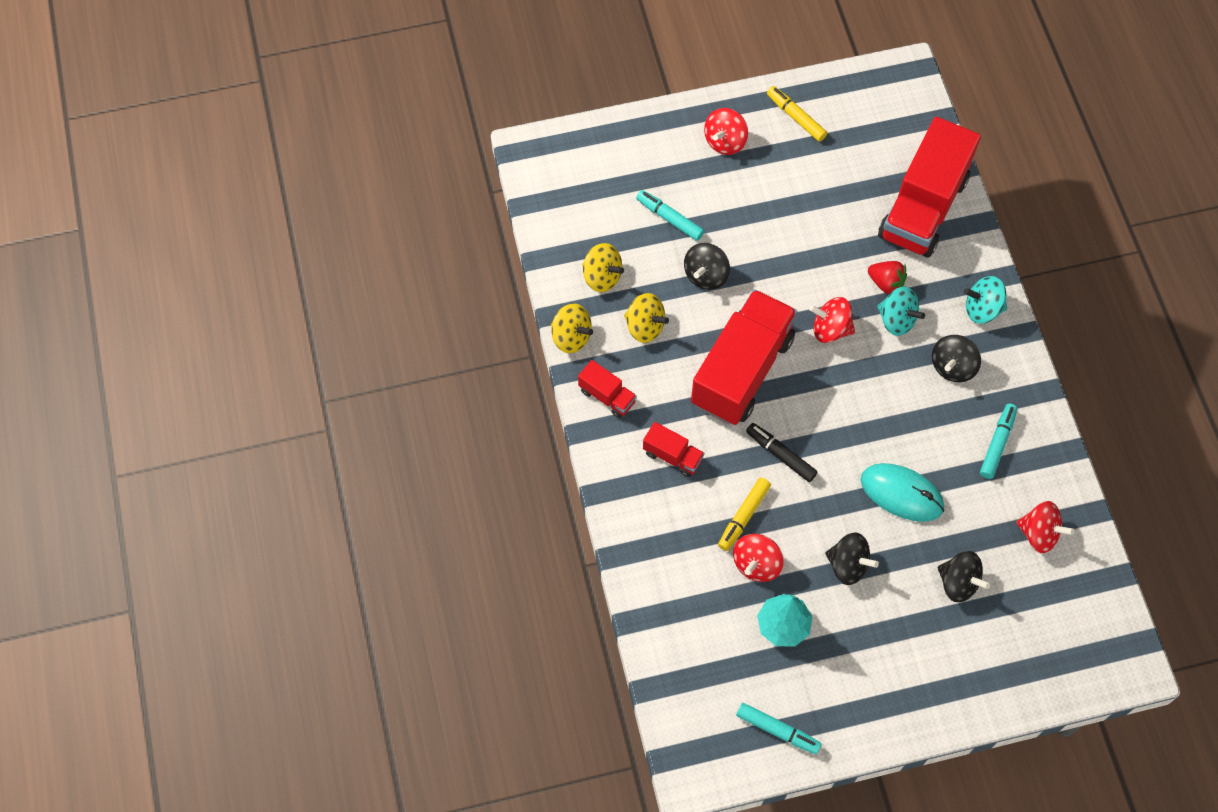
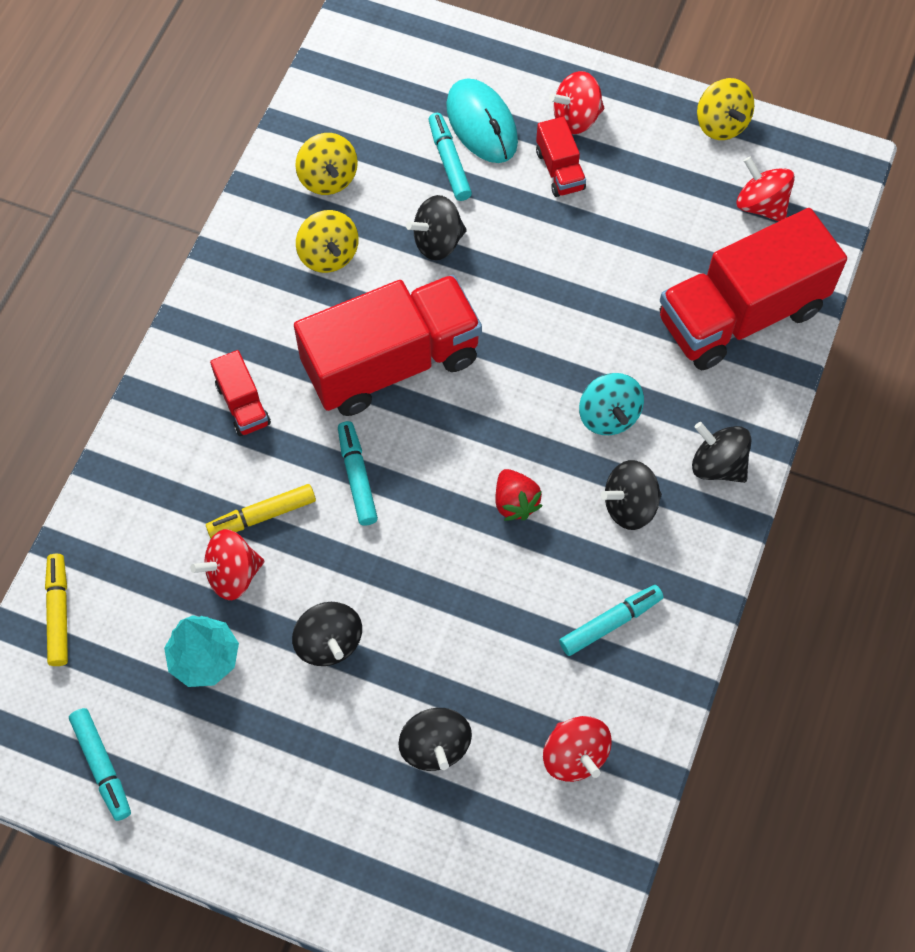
camera: 35 degrees right, 0 degrees up
(571, 337) = (244, 219): yellow spinning top -> yellow spinning top (721, 124)
(607, 396) = (229, 300): red truck -> red truck (559, 170)
(780, 455) = (357, 477): black marker -> turquoise marker
(796, 117) = (676, 137): yellow marker -> yellow marker (59, 613)
(830, 329) = (525, 380): red spinning top -> red spinning top (761, 205)
(886, 283) = (629, 369): red strawberry -> red strawberry (515, 502)
(901, 493) = (454, 605): turquoise mouse -> turquoise mouse (482, 124)
(982, 309) = (717, 465): turquoise spinning top -> black spinning top

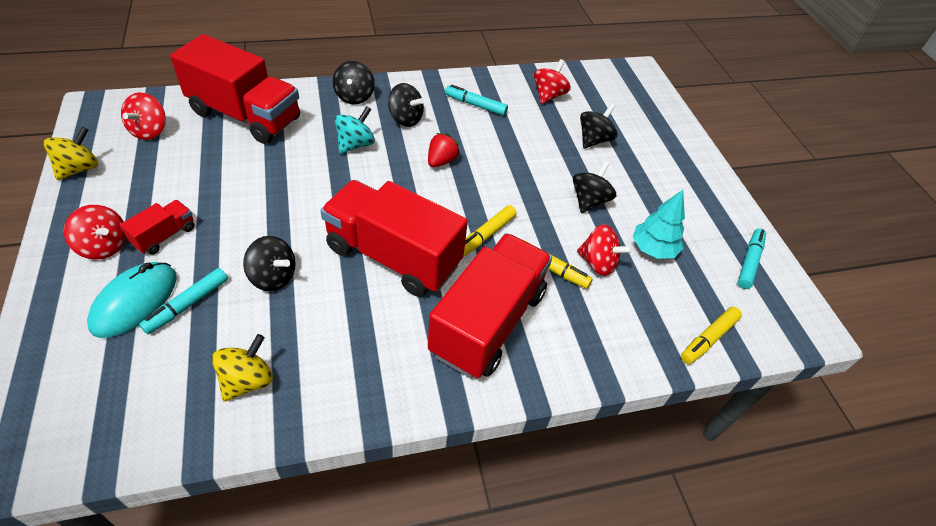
camera: 130 degrees left, 15 degrees down
(243, 404) = (488, 322): red truck -> red truck, size x2.26
(328, 255) = (326, 338): yellow spinning top -> none
(357, 477) = (486, 235): turquoise marker -> yellow marker

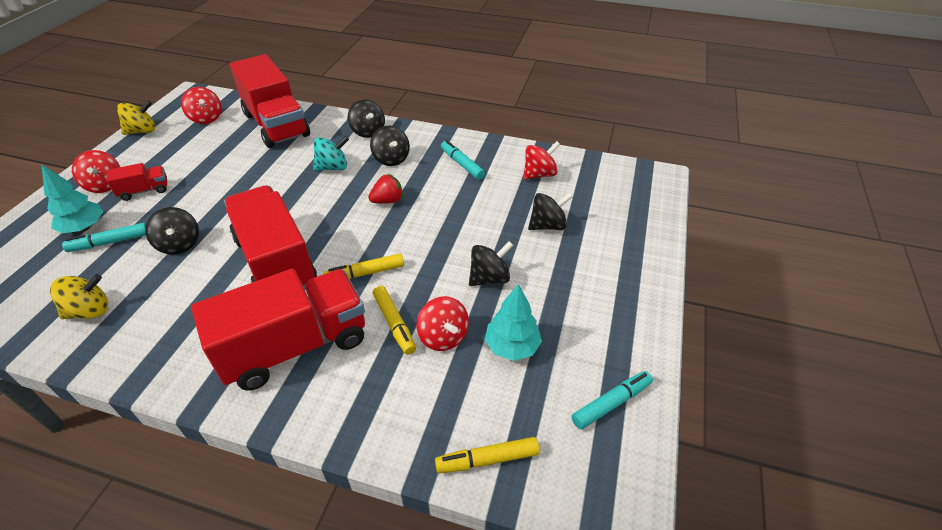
camera: 35 degrees right, 5 degrees down
(135, 301) = (84, 228): turquoise mouse -> turquoise tree
(149, 131) = (206, 118): red spinning top -> red spinning top turned 75 degrees counterclockwise
(354, 97) = (368, 132): black spinning top -> black spinning top turned 60 degrees counterclockwise

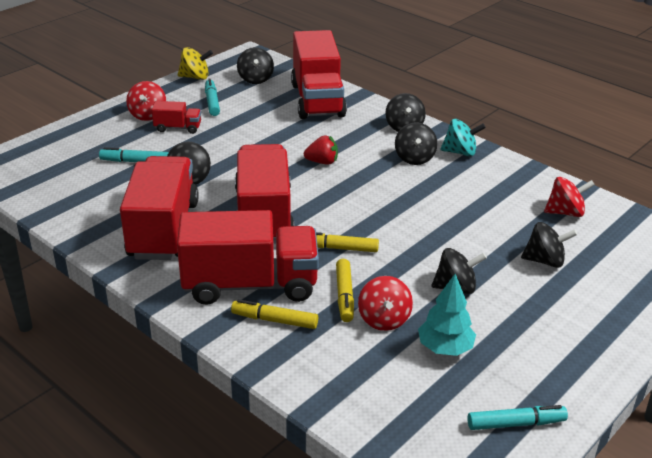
camera: 25 degrees right, 10 degrees down
(84, 228) = (119, 144): turquoise tree -> none
(90, 311) = (101, 208): yellow spinning top -> none
(173, 313) = (163, 230): none -> red truck
(206, 118) = (255, 79): red spinning top -> black spinning top
(333, 167) = (353, 151): turquoise spinning top -> turquoise spinning top (460, 152)
(387, 201) = (391, 194): red strawberry -> red strawberry (322, 162)
(462, 164) = (485, 181): turquoise marker -> turquoise marker (212, 102)
(487, 459) = (372, 421): yellow marker -> yellow marker (274, 320)

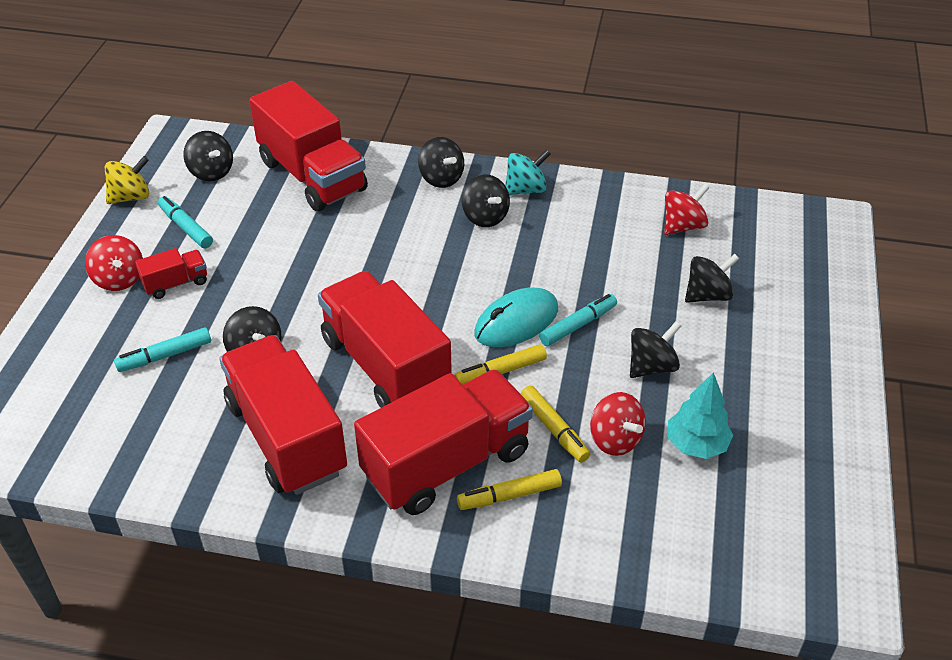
camera: 30 degrees left, 10 degrees up
(322, 162) = (390, 263): red strawberry -> none
(378, 224) = (516, 322): none -> turquoise mouse
(516, 424) = (819, 497): turquoise marker -> turquoise marker (578, 325)

